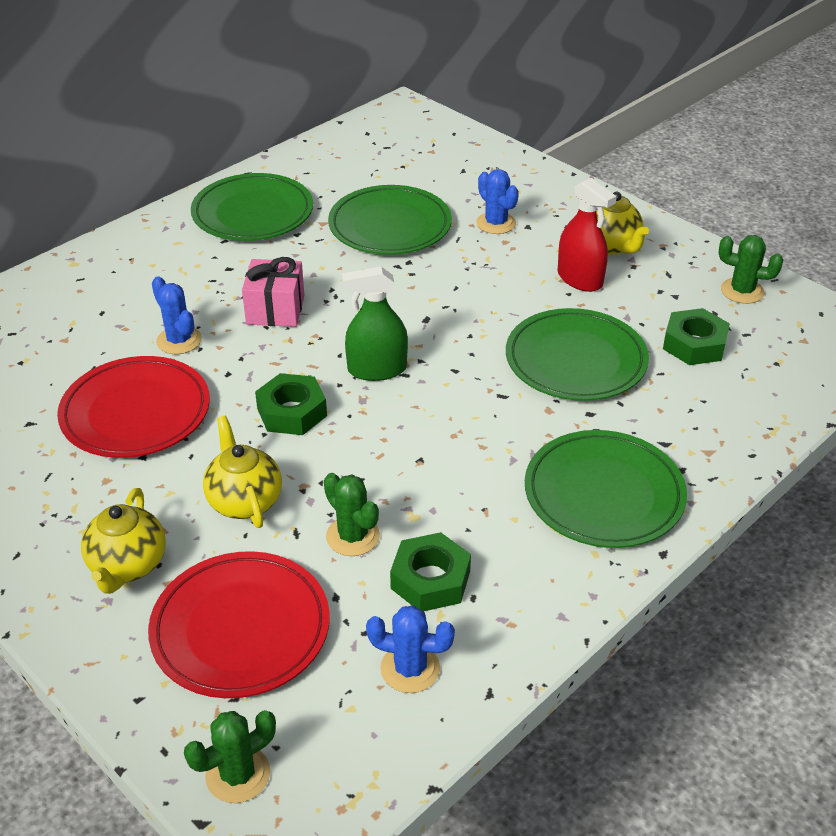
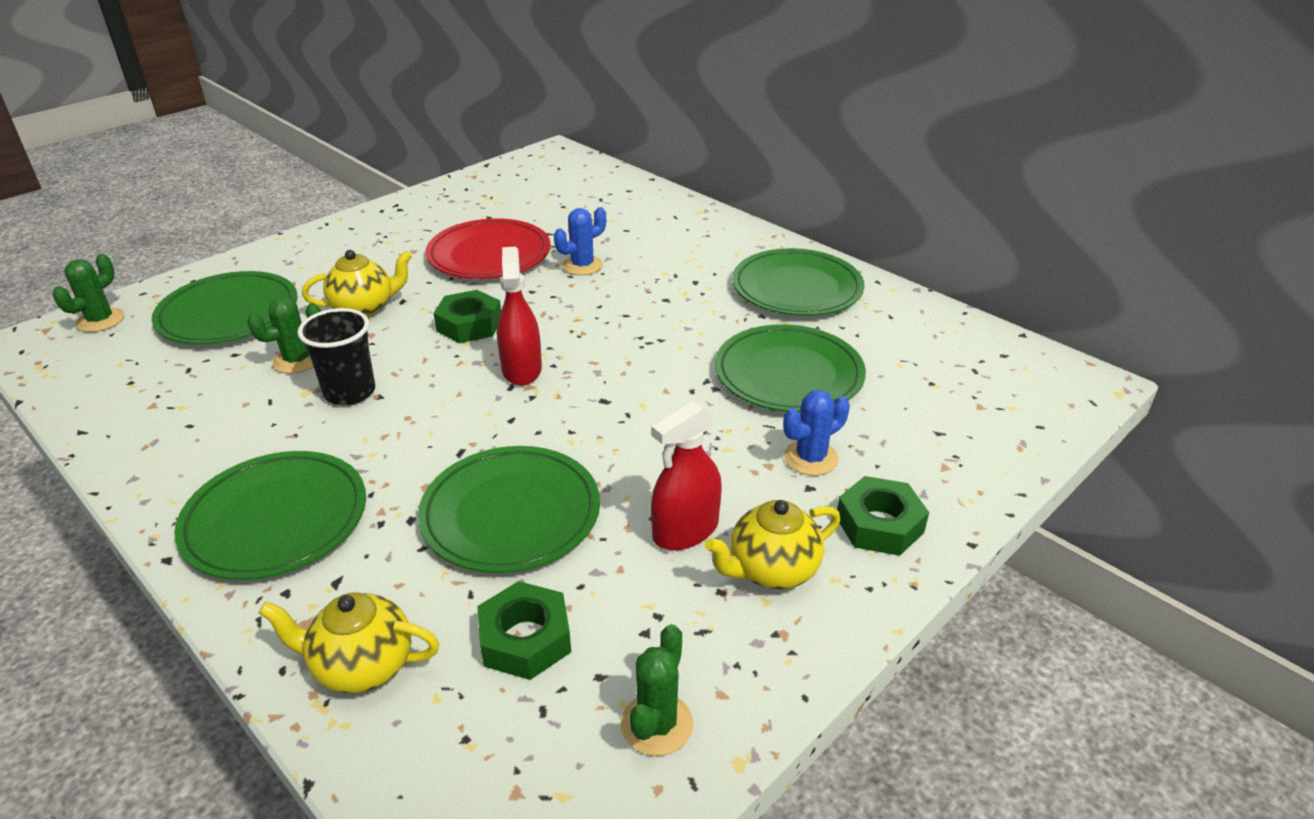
camera: 90 degrees right, 5 degrees down
(128, 566) = (318, 266): yellow teapot -> yellow teapot (362, 666)
(238, 774) = (100, 320): green cactus -> green cactus turned 60 degrees clockwise
(240, 629) = (228, 314): red plate -> green plate
(275, 310) = (625, 309): pink gift -> none
(377, 369) = (521, 369): green spray bottle -> red spray bottle
(410, 668) = (136, 391): blue cactus -> none
(413, 482) = (349, 392): none -> black cup
(430, 580) = (223, 401): green nut -> green nut (879, 525)

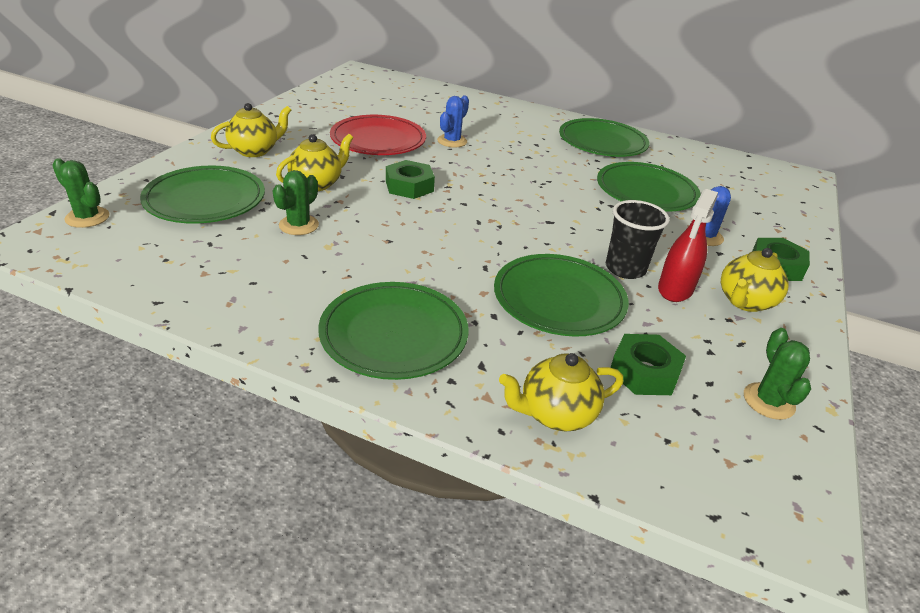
camera: 25 degrees left, 0 degrees up
(100, 320) = (87, 217): green cactus -> green cactus turned 60 degrees counterclockwise
(334, 256) = (255, 151): none -> yellow teapot
(349, 392) = (363, 241): black cup -> black cup (625, 269)
(521, 369) = (475, 210): red spray bottle -> none

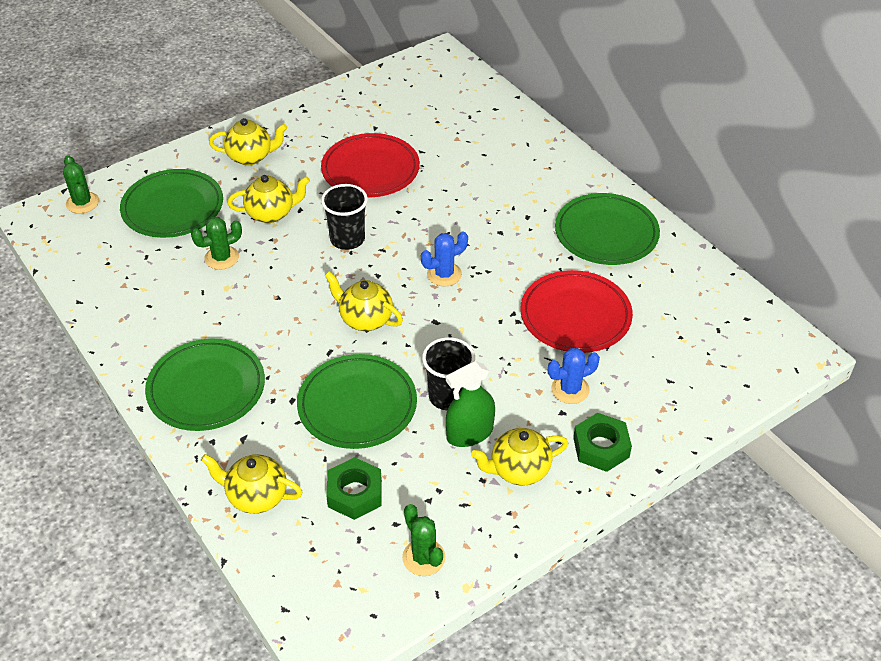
camera: 35 degrees right, 10 degrees up
(409, 186) = (347, 239): green nut -> black cup
(452, 141) = (442, 189): blue cactus -> blue cactus (444, 274)
(489, 235) = (365, 319): none -> yellow teapot
(646, 192) = (575, 315): green plate -> red plate
(675, 289) = (469, 433): red spray bottle -> green spray bottle
(768, 401) = (423, 557): green cactus -> green cactus turned 60 degrees counterclockwise

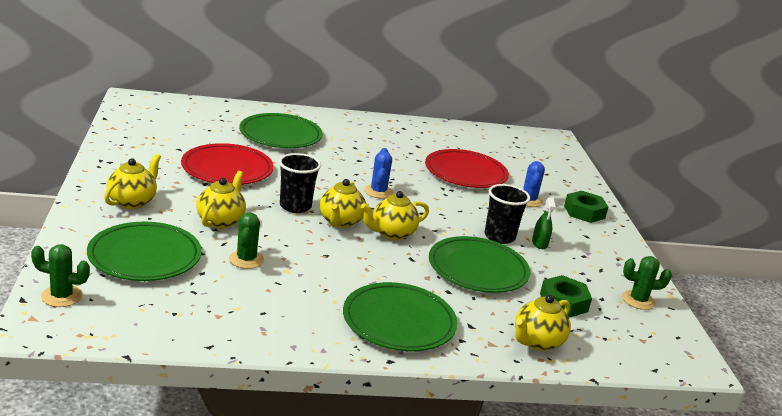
camera: 65 degrees left, 20 degrees down
(469, 433) = (539, 243): green spray bottle -> green spray bottle, size x0.63
(519, 470) = (584, 242): yellow teapot -> yellow teapot (340, 222)
(606, 233) = (401, 136): green plate -> green plate (280, 135)

